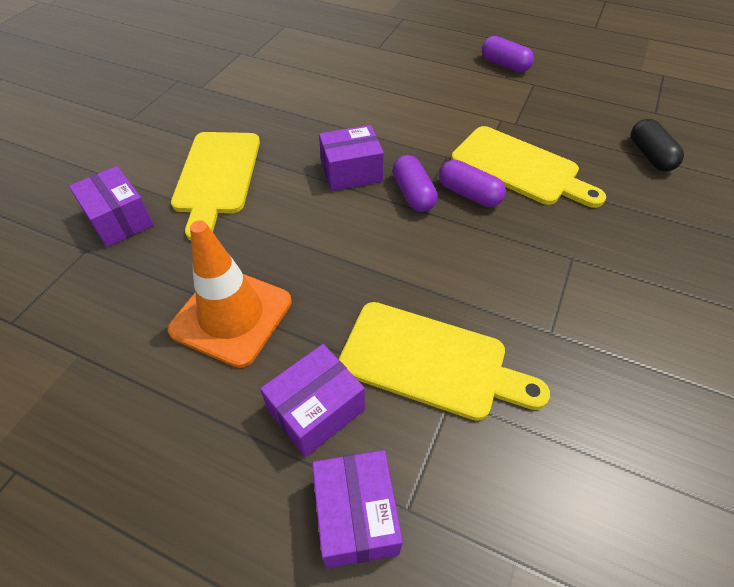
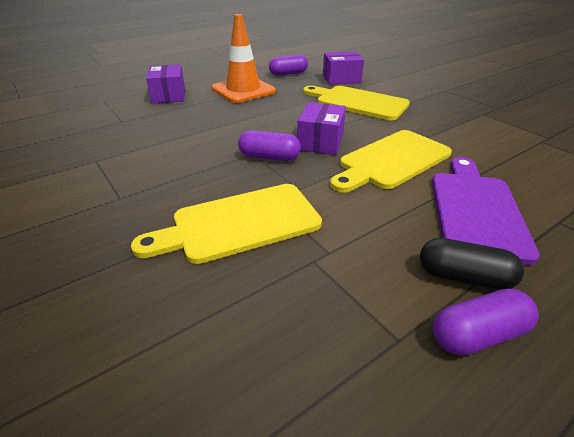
camera: 120 degrees right, 15 degrees down
(356, 516) = (119, 93): purple box -> none
(394, 75) = (475, 210): none -> purple cutting board
(431, 361) = (145, 122): yellow cutting board -> yellow cutting board (392, 161)
(469, 194) = (240, 180): purple capsule -> purple capsule (288, 74)
(650, 156) = (128, 362): black capsule -> black capsule (464, 277)

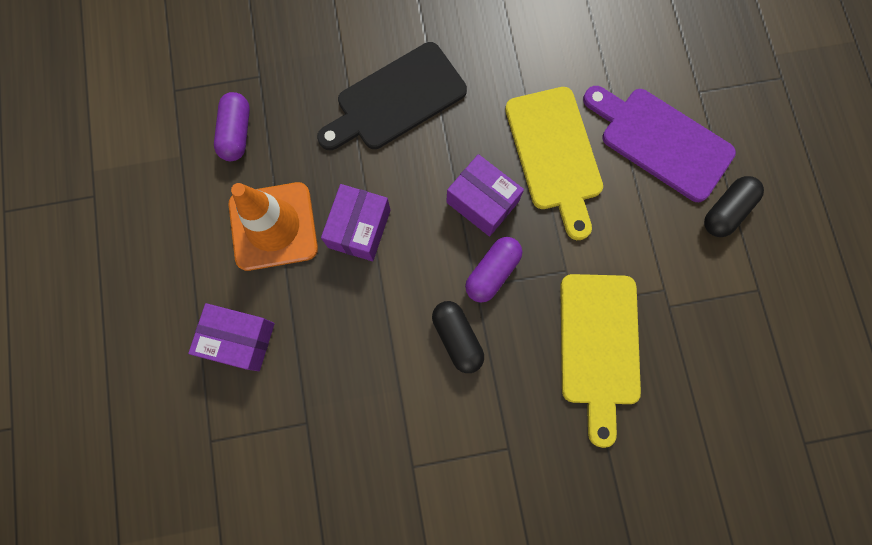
camera: 65 degrees left, 40 degrees up
(206, 155) = (457, 338): none -> black capsule
(341, 79) = (301, 71): purple box -> purple box (359, 228)
(357, 102) = (396, 100): yellow cutting board -> black cutting board
(478, 334) = (772, 240): purple capsule -> none

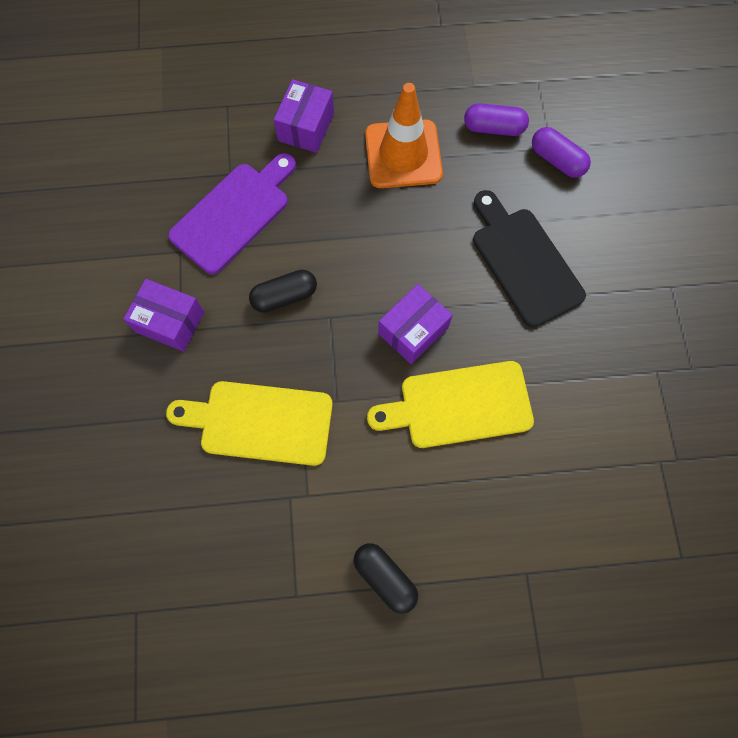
camera: 95 degrees right, 5 degrees down
(359, 228) = (395, 222): purple box -> purple box (170, 322)
(492, 272) = (342, 333): purple capsule -> purple capsule (557, 160)
(660, 141) = (468, 518): purple cutting board -> purple cutting board (234, 214)

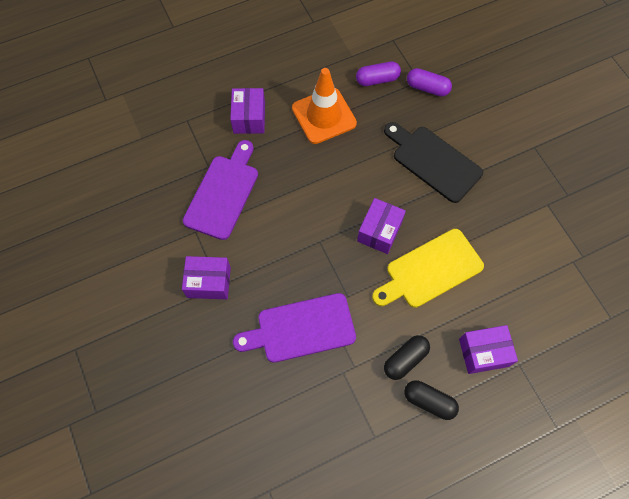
camera: 20 degrees left, 5 degrees down
(259, 422) = (301, 329): yellow cutting board -> purple cutting board
(284, 296) = (282, 238): black capsule -> black capsule (405, 359)
(484, 540) = (483, 352): none -> purple box

